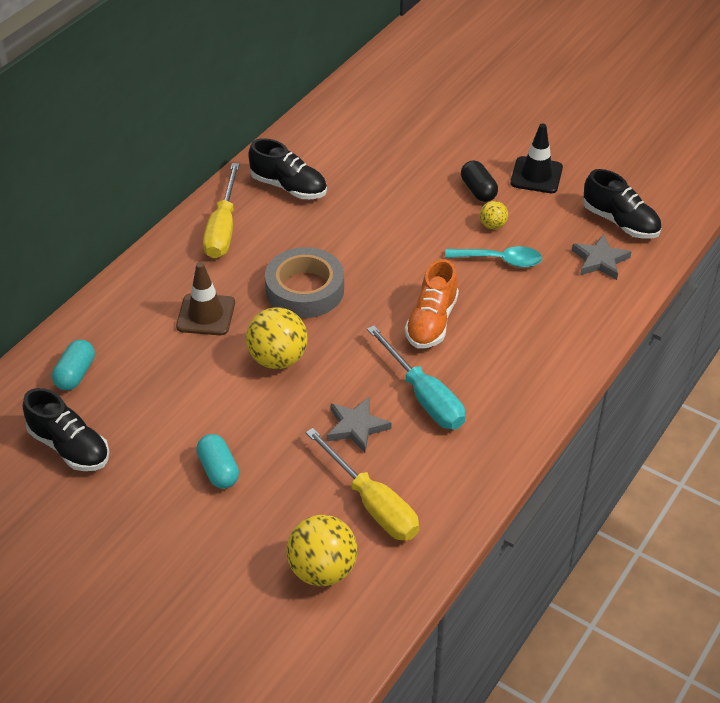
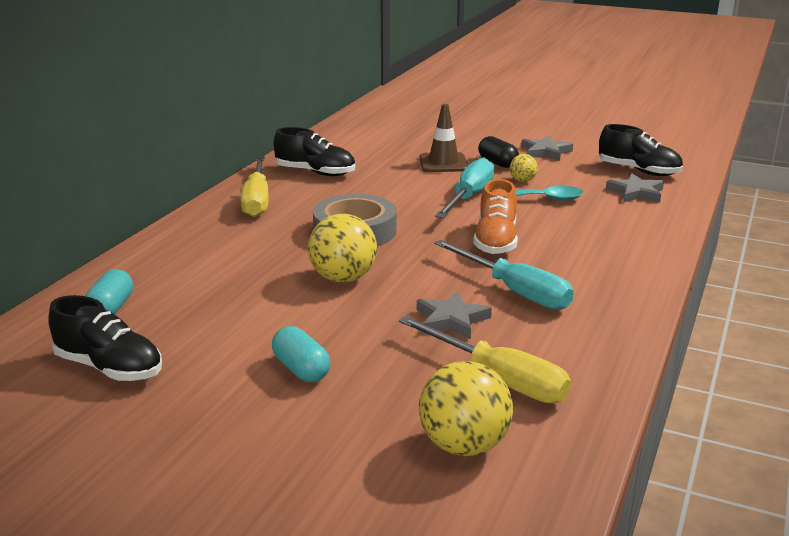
camera: 10 degrees left, 20 degrees down
(206, 315) = (254, 255): brown traffic cone -> brown traffic cone (443, 163)
(429, 247) = (469, 197): none -> turquoise screwdriver
(536, 175) = (545, 152): black traffic cone -> grey star

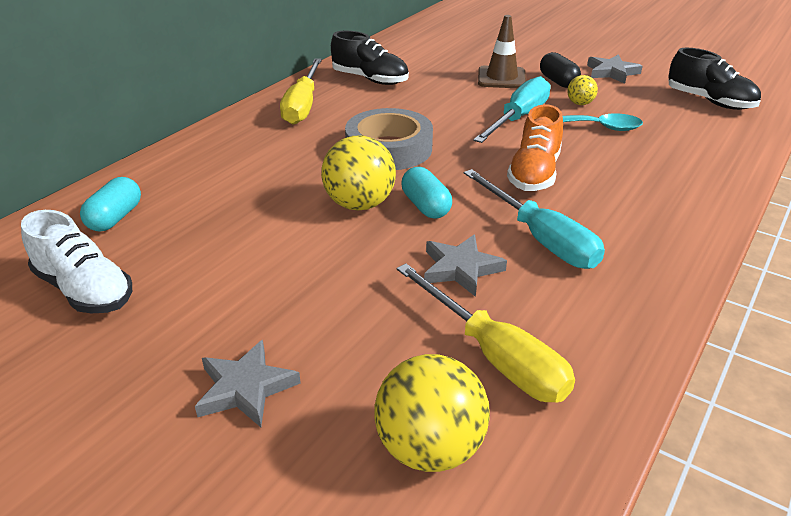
camera: 10 degrees right, 10 degrees up
(109, 367) = (84, 290): black shoe -> white shoe
(301, 369) = (279, 316): turquoise capsule -> turquoise capsule (425, 206)
(636, 193) = (702, 127): grey star -> grey star (245, 388)

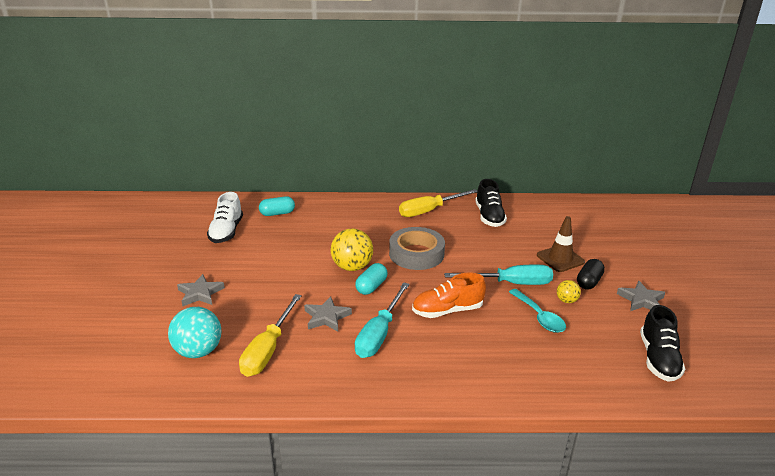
camera: 55 degrees right, 5 degrees down
(429, 448) = (198, 351): yellow ball -> turquoise ball

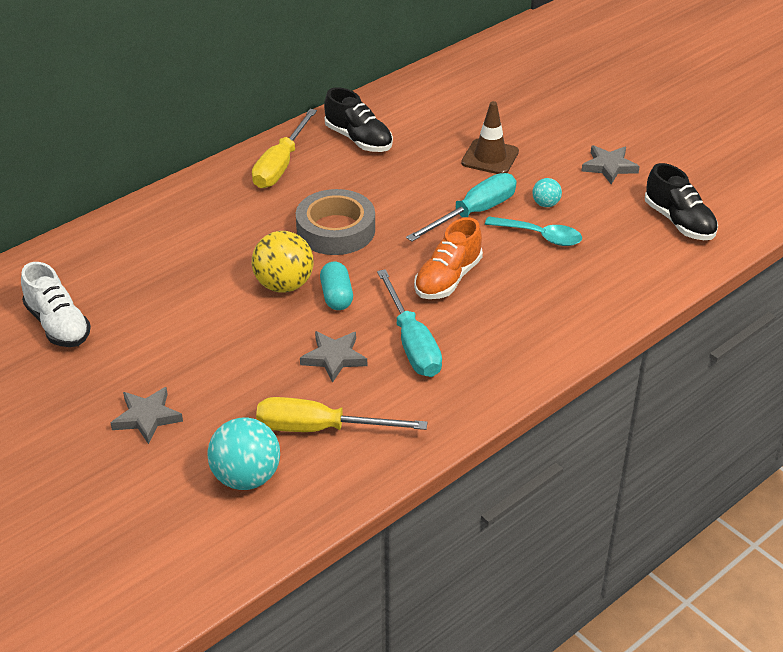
camera: 40 degrees left, 10 degrees up
(268, 349) = (320, 428): yellow screwdriver -> yellow screwdriver turned 120 degrees clockwise
(277, 213) = (91, 265): turquoise capsule -> none
(566, 300) = (546, 204): yellow ball -> turquoise ball
(589, 282) = (544, 171): black capsule -> none

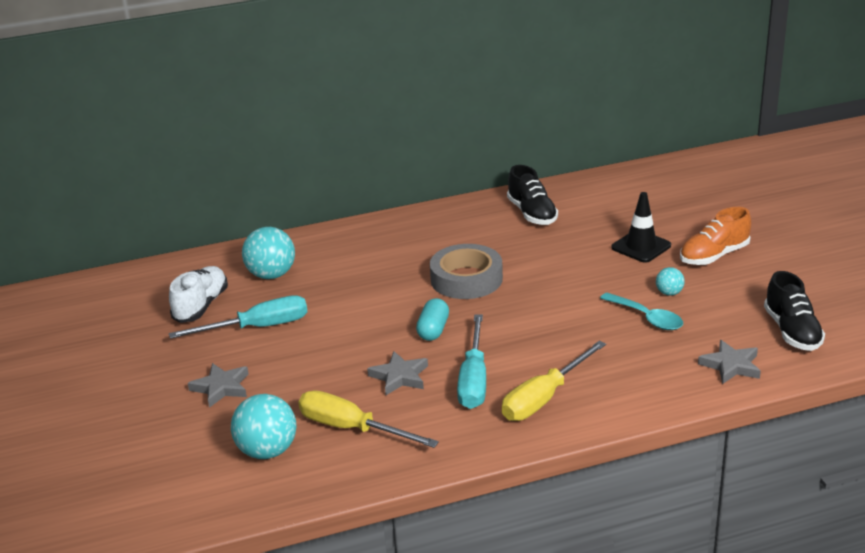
camera: 25 degrees right, 10 degrees down
(58, 325) = (201, 306): white shoe -> white shoe turned 150 degrees counterclockwise
(116, 269) = (271, 275): none -> turquoise ball
(280, 165) = (453, 222): yellow screwdriver -> yellow screwdriver (544, 398)
(284, 285) = (395, 312): yellow ball -> none
(448, 279) = (539, 335): orange shoe -> orange shoe (714, 256)
(474, 213) = (597, 288): turquoise screwdriver -> turquoise screwdriver (258, 327)
(490, 157) = (641, 247): brown traffic cone -> black traffic cone
(609, 167) = (751, 273): grey star -> grey star (731, 365)

